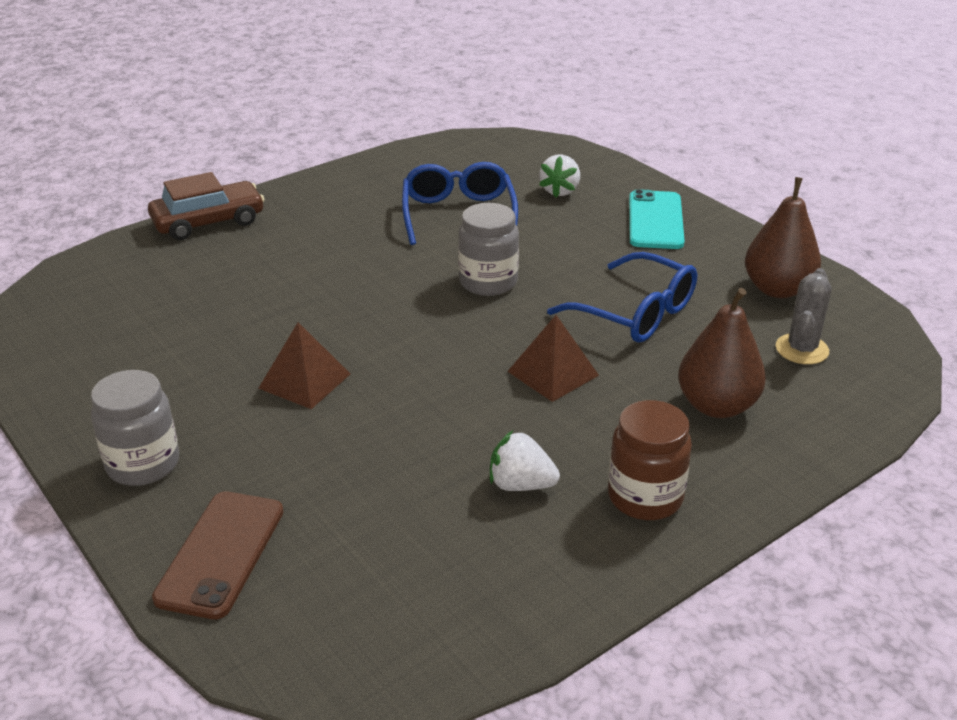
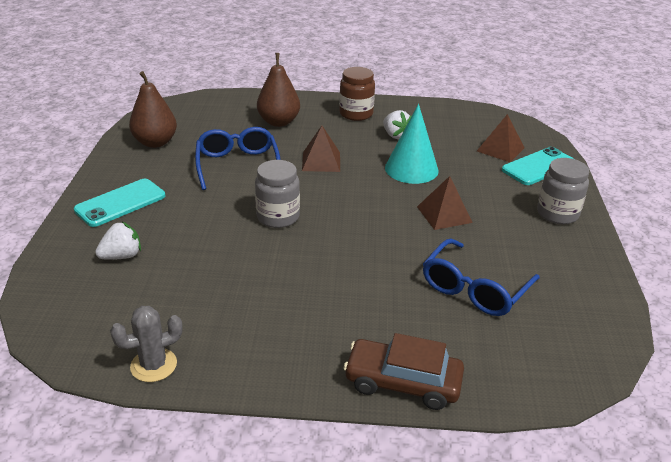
camera: 140 degrees left, 0 degrees up
(221, 554) = (538, 167): brown phone -> turquoise phone
(317, 560) = (500, 149): none -> brown pyramid
(420, 429) = (411, 169): none -> turquoise cone
(458, 215) = (216, 275): blue glasses -> blue glasses (475, 288)
(802, 349) = (204, 121): grey cactus -> grey cactus (153, 365)

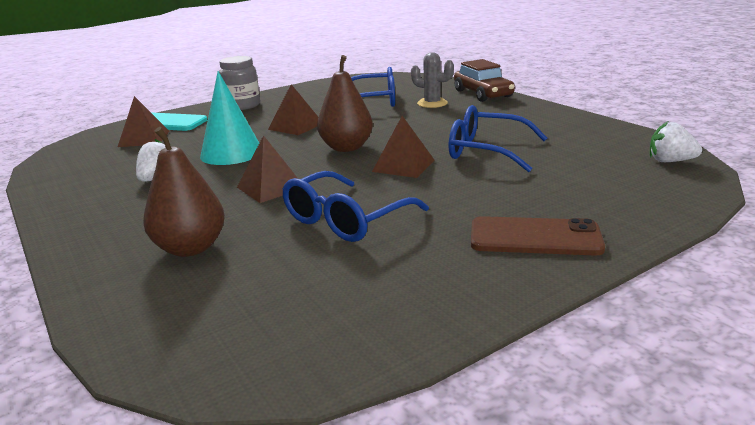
camera: 125 degrees left, 10 degrees down
(120, 203) = (535, 237): turquoise phone -> brown phone
(122, 256) = (585, 191): white strawberry -> white strawberry (670, 161)
(153, 365) = (619, 133): grey cactus -> grey cactus (432, 103)
(155, 142) = (379, 303): brown pear -> brown pear (346, 148)
(243, 265) = (487, 151): none -> blue glasses
(278, 217) = (403, 165): grey jar -> brown pyramid
(356, 114) = (111, 214): brown jar -> none

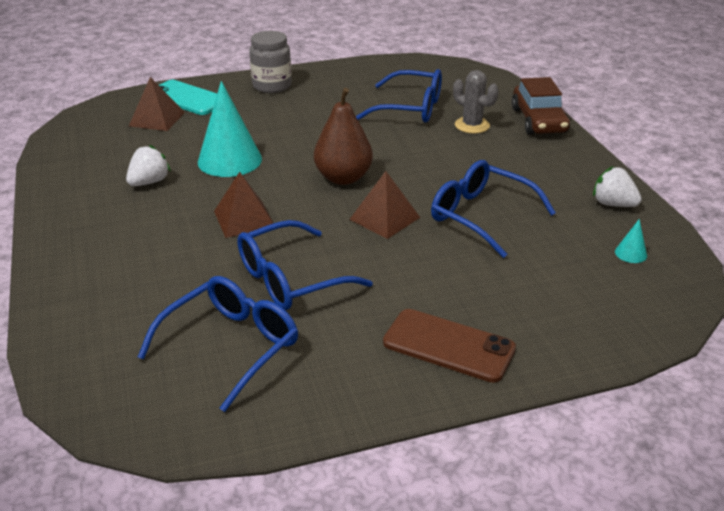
camera: 15 degrees right, 10 degrees up
(190, 248) = (144, 280): brown pear -> none
(295, 126) = (309, 132): brown pyramid -> none
(318, 281) = (230, 347): none -> blue glasses
(628, 152) = (630, 253): none -> turquoise cone
(670, 161) = (664, 278): white strawberry -> white strawberry (613, 204)

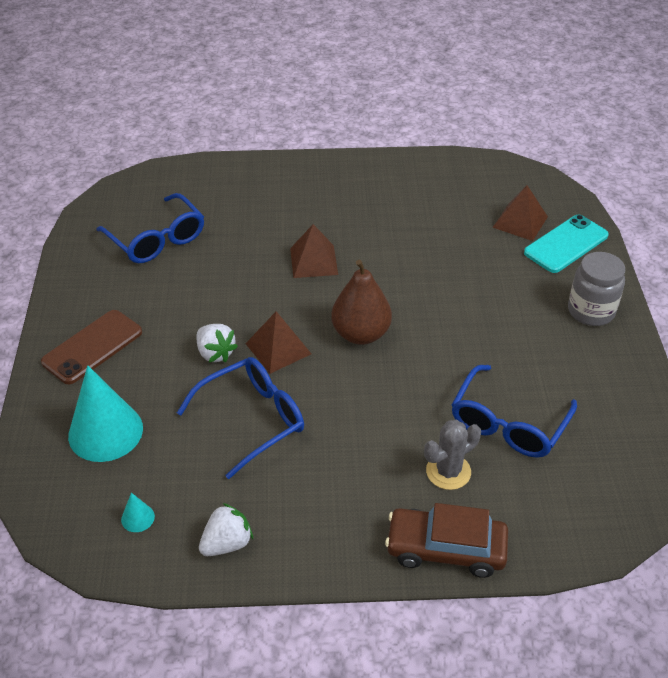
camera: 105 degrees right, 10 degrees up
(149, 182) = (395, 212): white strawberry -> white strawberry (215, 353)
(229, 160) = (420, 262): turquoise cone -> turquoise cone (105, 432)
(292, 279) = (217, 277): blue glasses -> none

